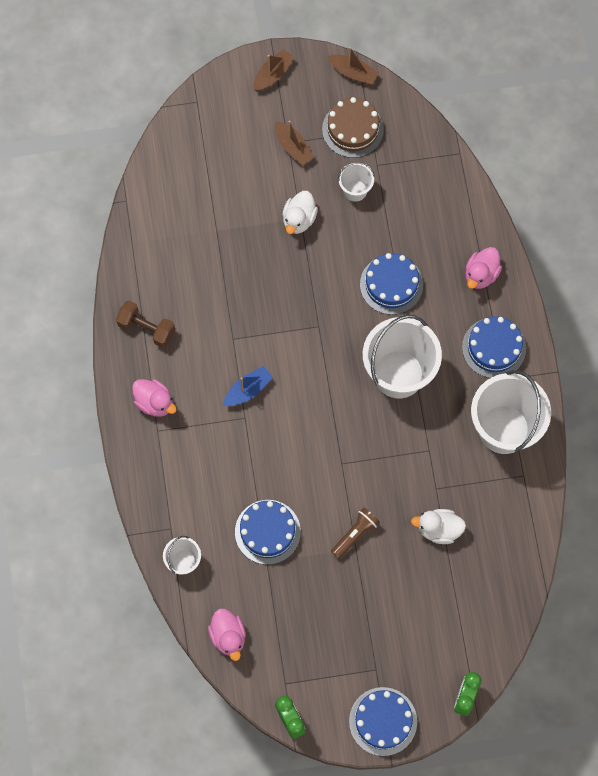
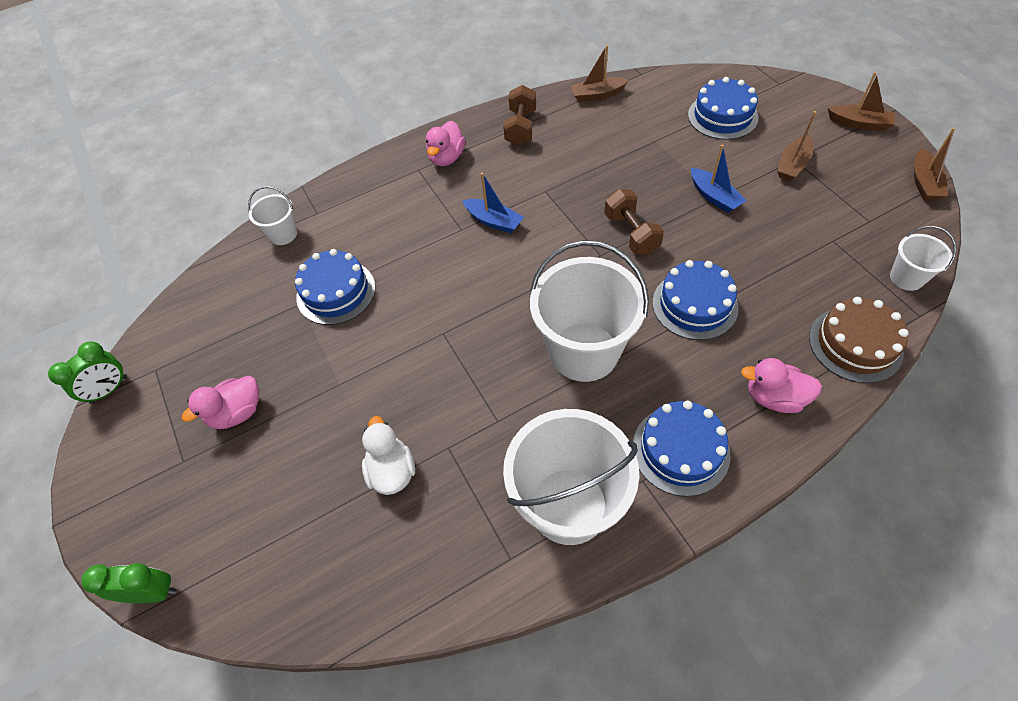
camera: 75 degrees right, 15 degrees down
(136, 249) = (597, 95): none -> brown boat
(228, 636) = (205, 298): pink duck -> pink duck (237, 413)
(299, 219) = (714, 197): white duck -> blue boat
(307, 295) = (631, 233): none -> brown dumbbell
(352, 129) = (857, 205): brown cake -> brown cake (855, 344)
(355, 190) = (786, 232): white bucket -> white bucket (906, 278)
(355, 534) = (357, 377): brown flashlight -> none
(383, 721) = (112, 494): blue cake -> blue cake (722, 116)

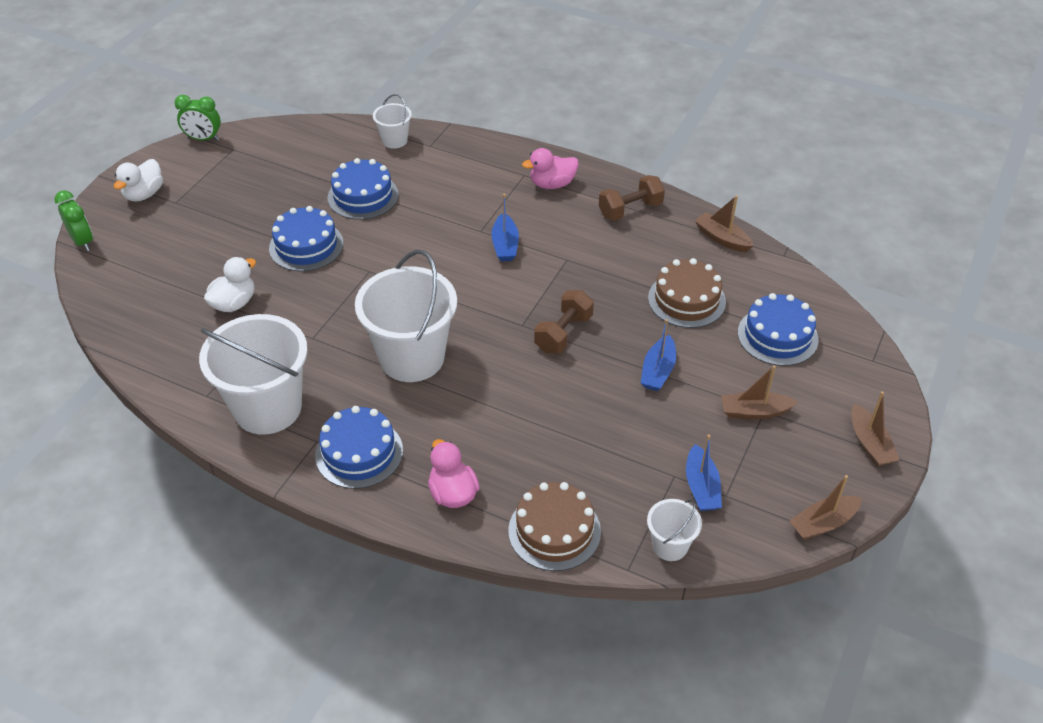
camera: 50 degrees right, 10 degrees down
(138, 488) = (144, 194): none -> white duck
(237, 413) = (227, 205): pink duck -> none
(648, 144) = (686, 300): none -> brown cake
(694, 305) = (514, 406): blue cake -> blue cake (306, 246)
(854, 230) = (701, 487): none -> blue boat

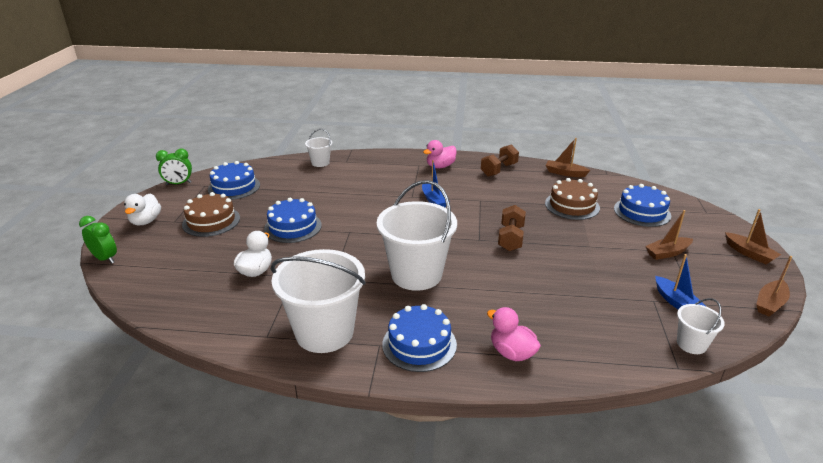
camera: 20 degrees left, 15 degrees down
(363, 196) = (317, 193): blue cake -> blue cake (234, 187)
(554, 531) = (605, 357): brown cake -> brown cake (211, 221)
(658, 371) = (588, 245): blue boat -> none

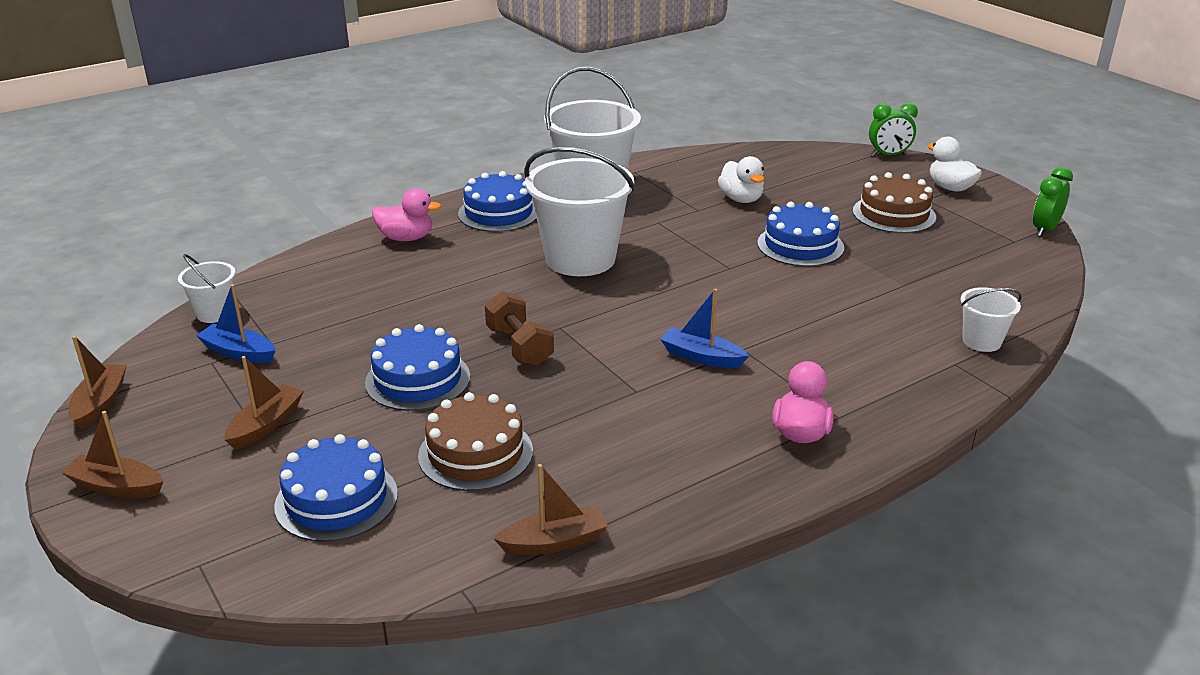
camera: 140 degrees right, 0 degrees up
(234, 187) = (979, 254): blue cake -> blue cake (418, 379)
(499, 170) = (690, 480): brown dumbbell -> none

